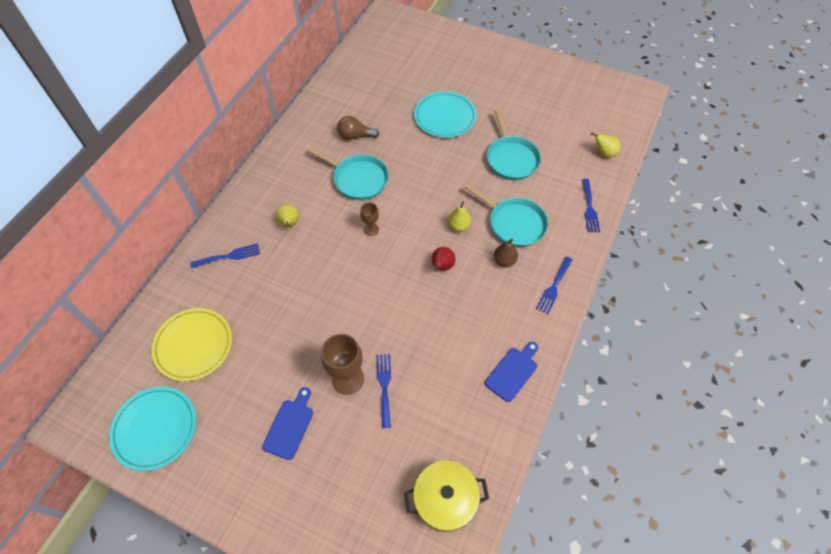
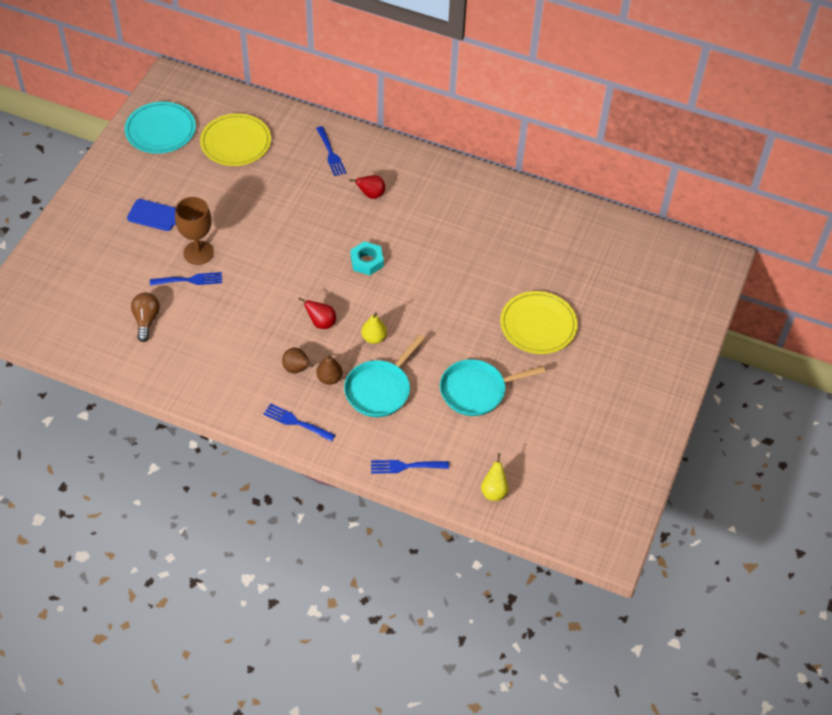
camera: 85 degrees right, 5 degrees down
(289, 224) = (371, 195): yellow pear -> red pear
(355, 136) = (497, 240): brown light bulb -> brown light bulb (146, 320)
(358, 179) = (434, 247): turquoise pan -> none
(371, 229) = (367, 261): brown goblet -> turquoise nut
(445, 117) = (538, 325): turquoise plate -> yellow plate
(445, 500) = (82, 326): yellow pot -> none
(495, 286) = (297, 369): none -> brown pear
(513, 372) = (199, 380): blue cutting board -> none

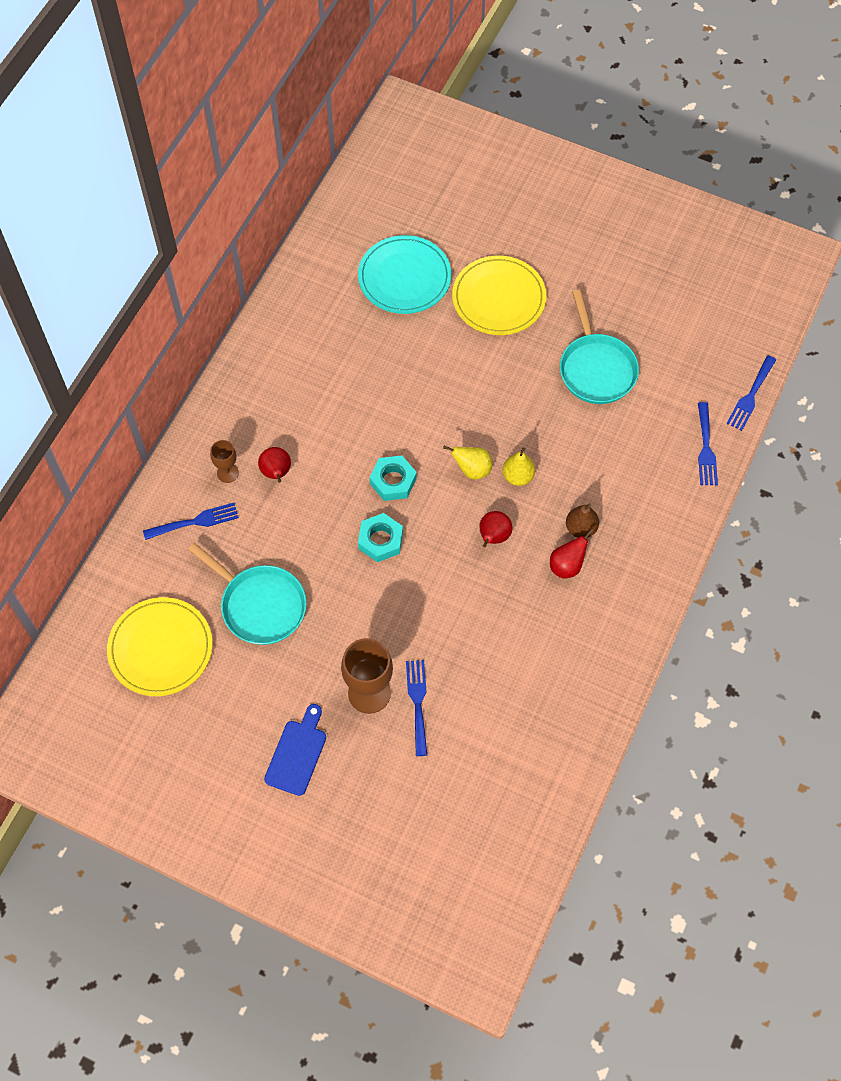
camera: 85 degrees left, 10 degrees up
(146, 320) = (487, 757): brown light bulb -> none
(160, 130) = (124, 757): turquoise plate -> turquoise plate (404, 277)
(296, 422) = (648, 567): blue fork -> blue fork (750, 396)
(297, 369) = (567, 566): brown pear -> red pear
(317, 255) = (380, 540): none -> turquoise nut
(370, 168) = (227, 473): none -> brown goblet
(379, 389) = (597, 472): turquoise pan -> turquoise pan (260, 605)
(494, 491) = (734, 360): yellow pear -> yellow pear (472, 470)

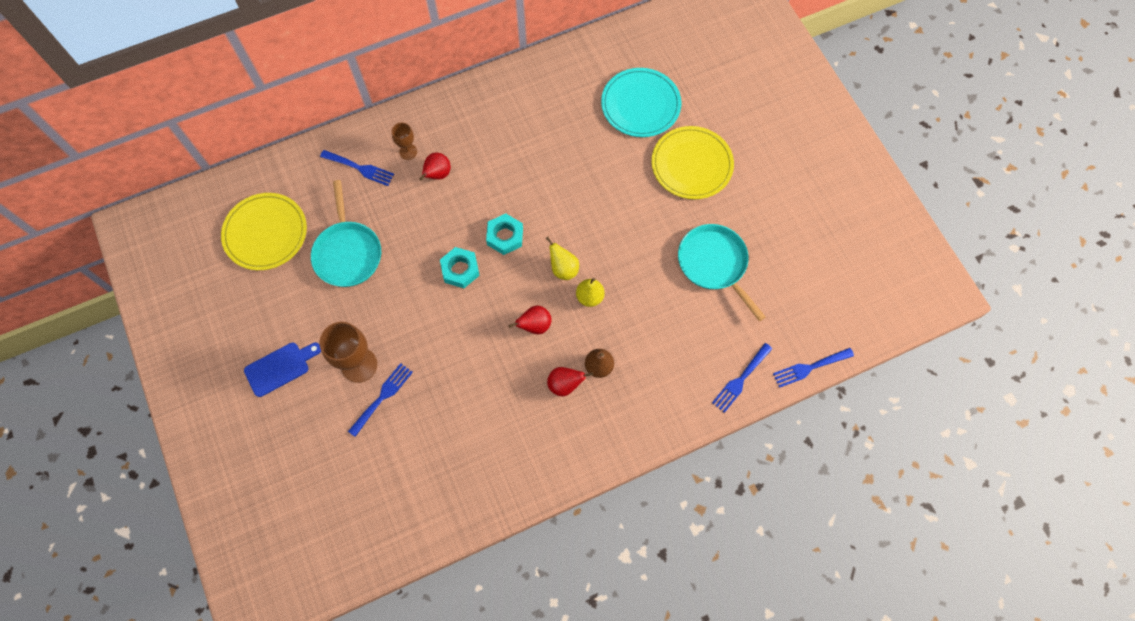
camera: 40 degrees right, 5 degrees up
(596, 369) = (714, 264): turquoise pan -> turquoise pan turned 120 degrees clockwise

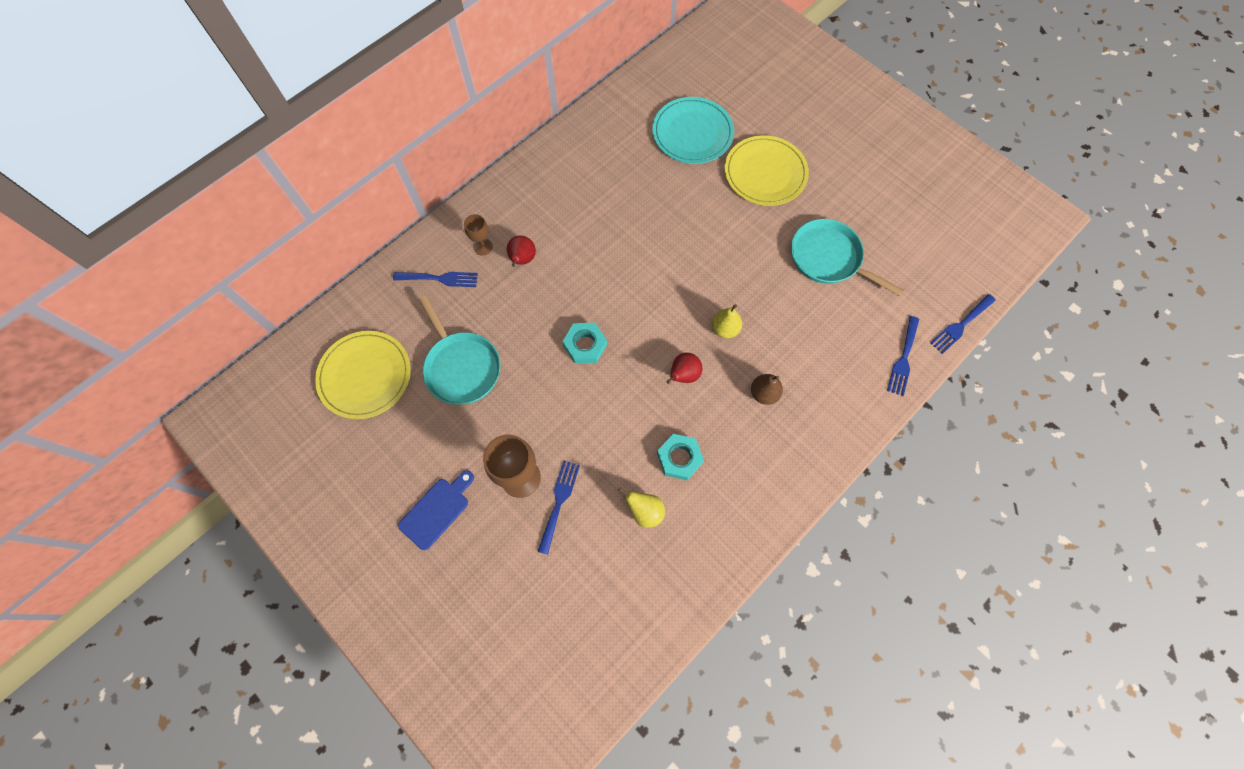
camera: 20 degrees left, 0 degrees up
(505, 236) = (616, 298): turquoise nut -> turquoise nut (679, 458)
(563, 269) = (687, 310): yellow pear -> yellow pear (645, 511)
(565, 385) = (739, 423): red pear -> none

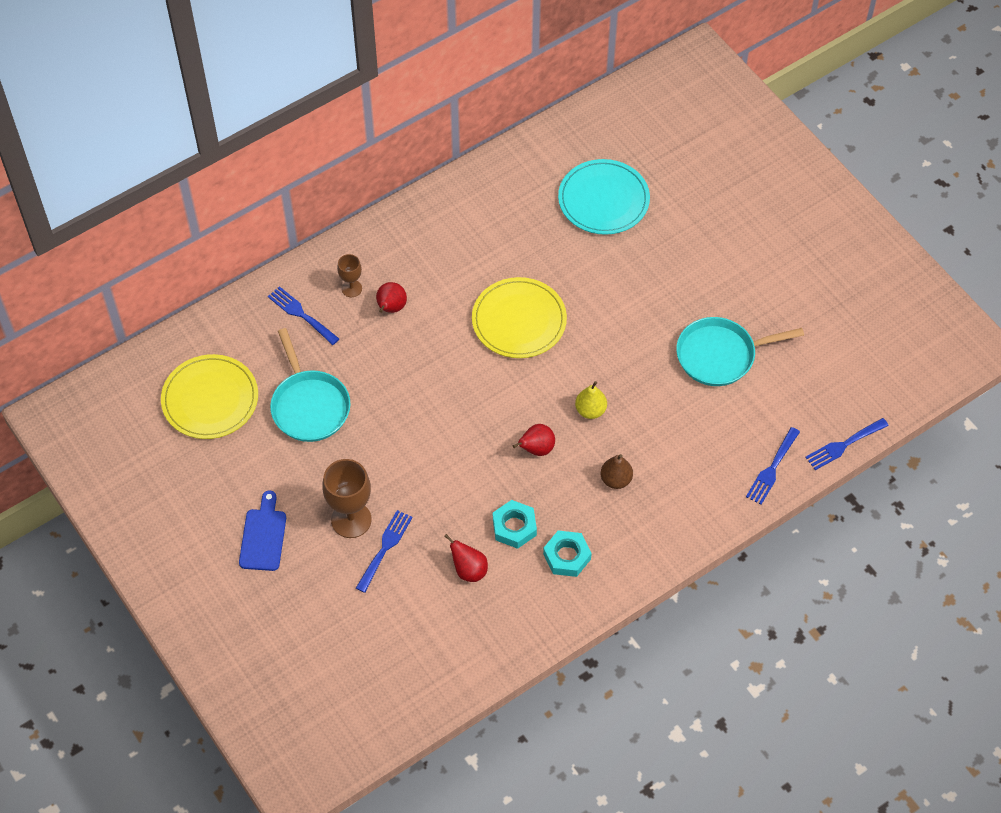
camera: 10 degrees right, 10 degrees down
(437, 510) = (263, 536): blue cutting board -> blue cutting board turned 45 degrees counterclockwise
(440, 278) = (301, 314): blue fork -> blue fork turned 150 degrees counterclockwise
(585, 345) = (440, 404): turquoise nut -> turquoise nut (567, 556)
(645, 511) = (469, 570): yellow pear -> red pear
(765, 173) = (674, 255): yellow plate -> yellow plate (519, 320)
(828, 258) = (720, 355): turquoise pan -> turquoise pan turned 60 degrees counterclockwise

